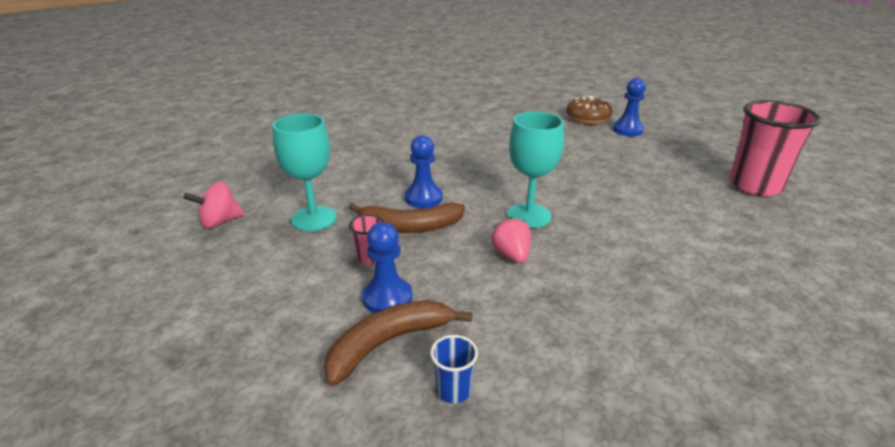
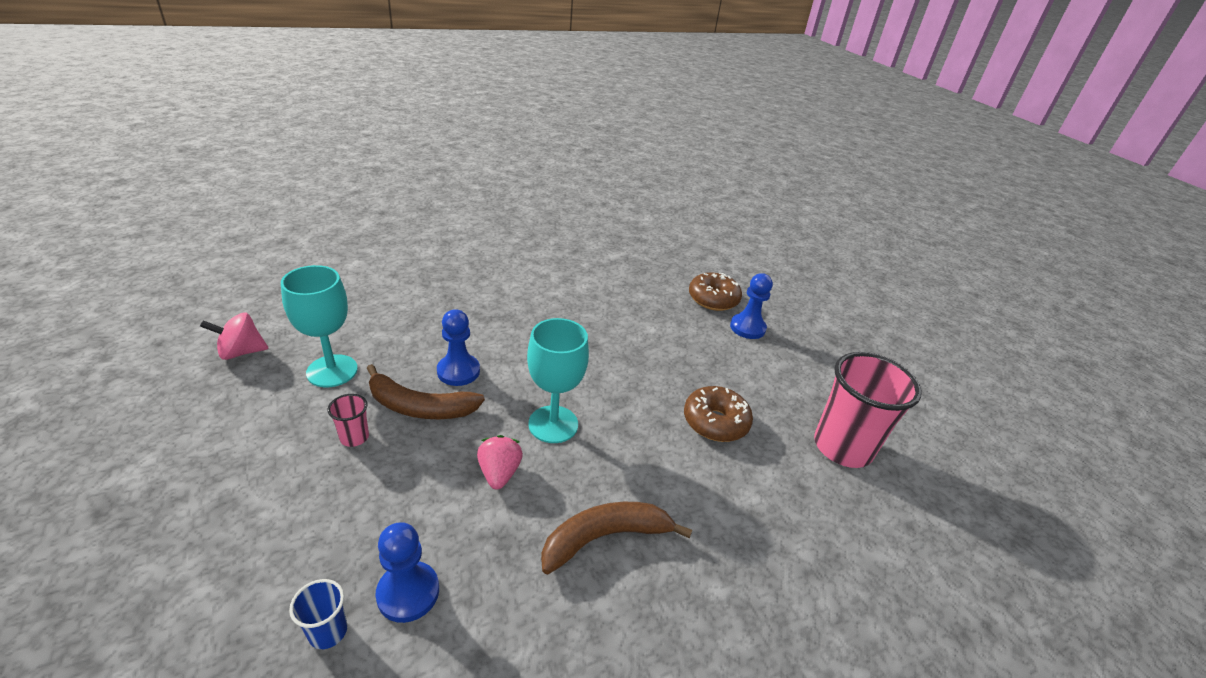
camera: 10 degrees right, 5 degrees up
(387, 298) = (339, 494): blue pawn -> blue pawn (408, 593)
(388, 343) = (304, 553): brown banana -> brown banana (605, 538)
(651, 189) = (715, 422): none -> brown donut

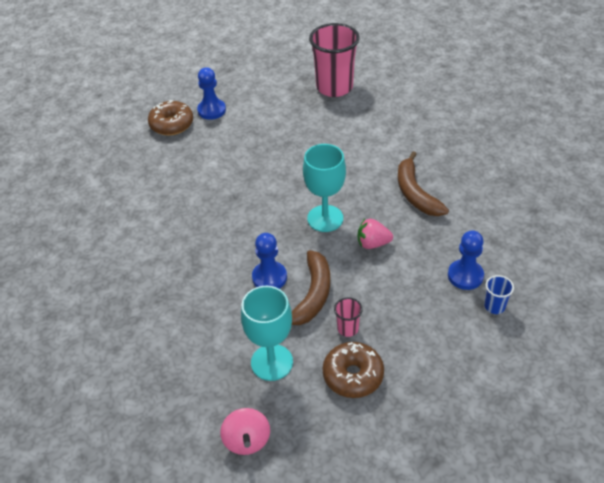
camera: 80 degrees left, 10 degrees up
(715, 422) = (317, 139): brown donut -> brown donut (353, 375)

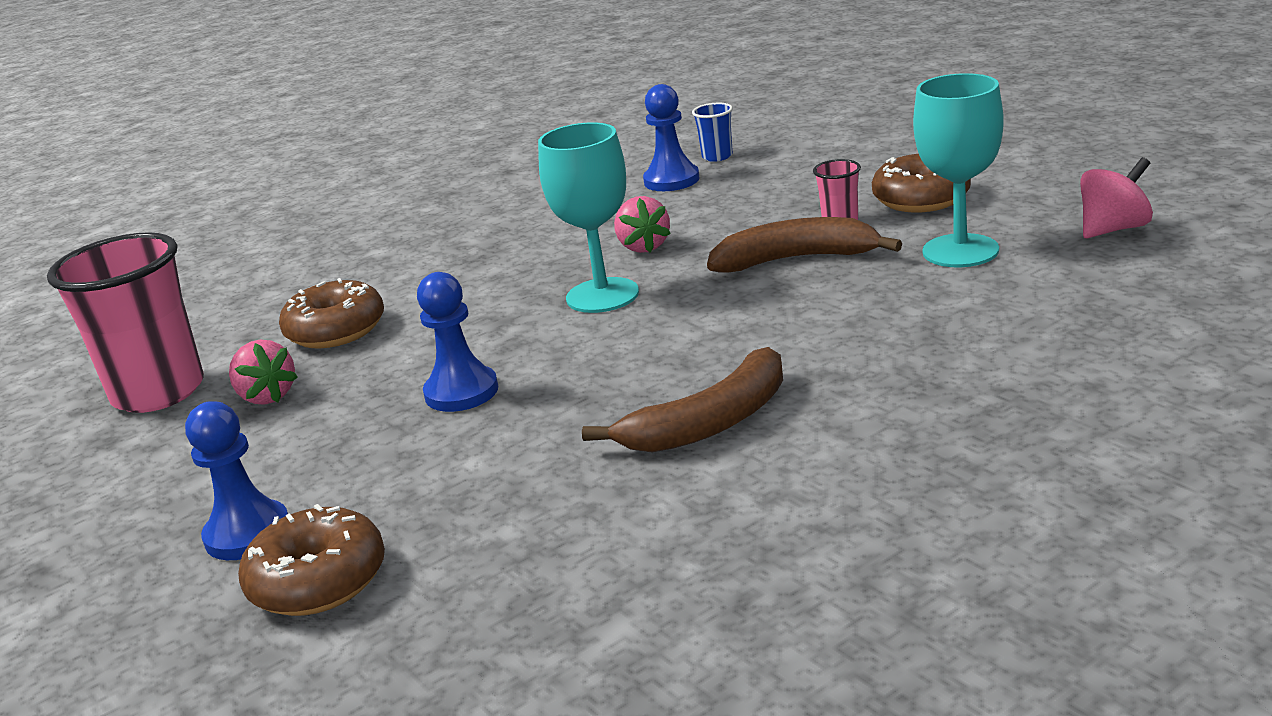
camera: 105 degrees left, 20 degrees down
(269, 277) = (784, 301): blue pawn -> blue pawn (461, 392)
(307, 114) = (267, 396): none -> pink strawberry
(354, 134) = (336, 330): none -> brown donut
(415, 193) = (501, 245): brown banana -> brown banana (710, 423)

